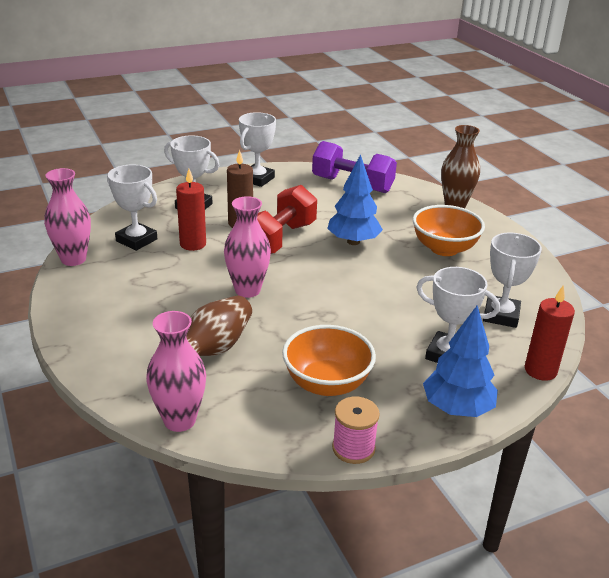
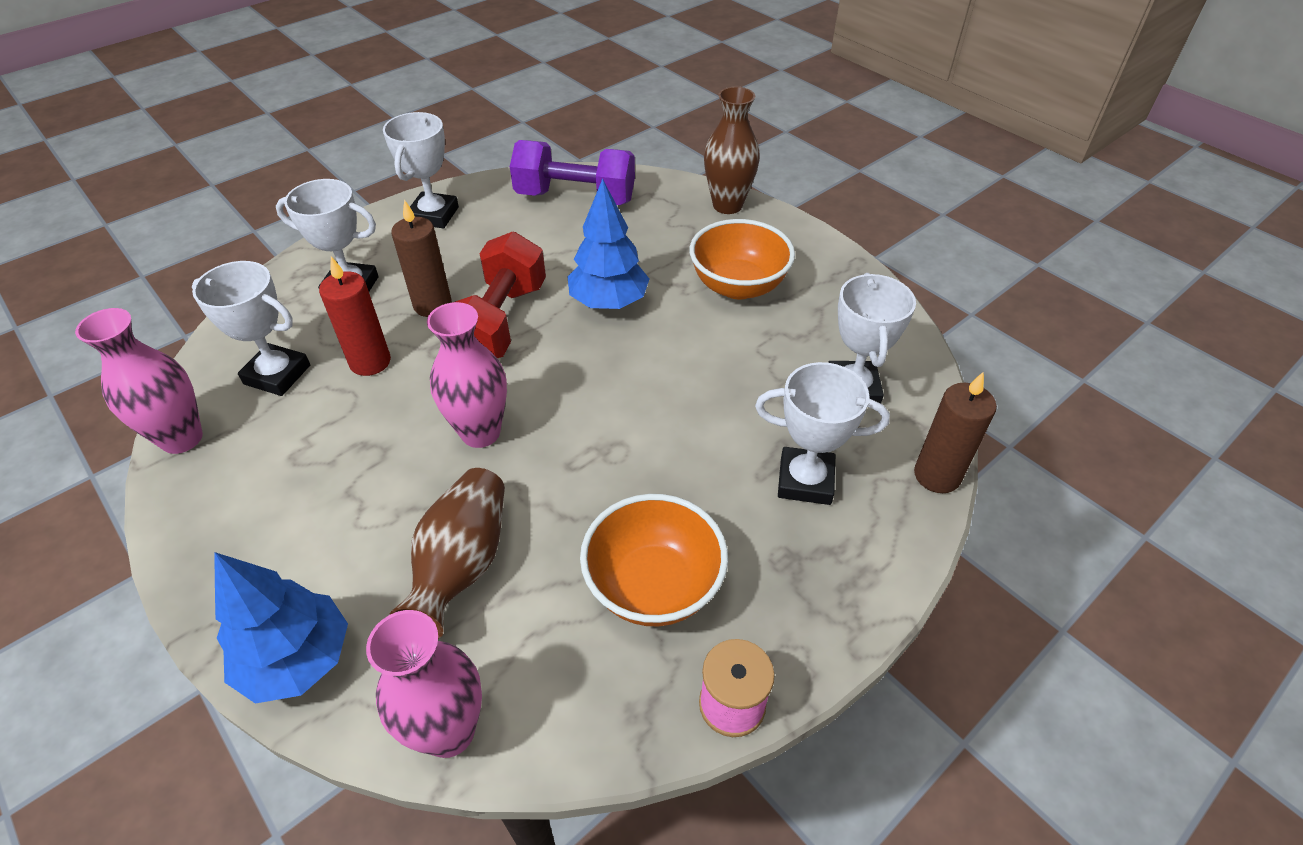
camera: 15 degrees left, 15 degrees up
(457, 409) = (851, 580): blue tree -> blue tree (297, 660)
(540, 370) = (937, 475): red candle -> brown candle

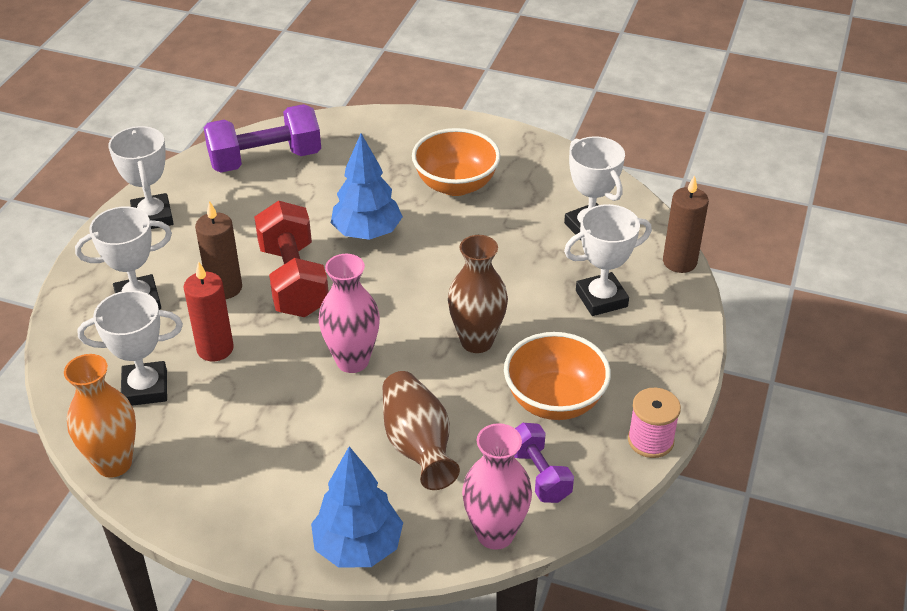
camera: 30 degrees left, 5 degrees down
(182, 438) = (114, 463): pink vase -> orange vase
(561, 677) = (539, 475): none -> purple dumbbell
(727, 205) = (397, 124): brown vase -> brown vase (477, 341)

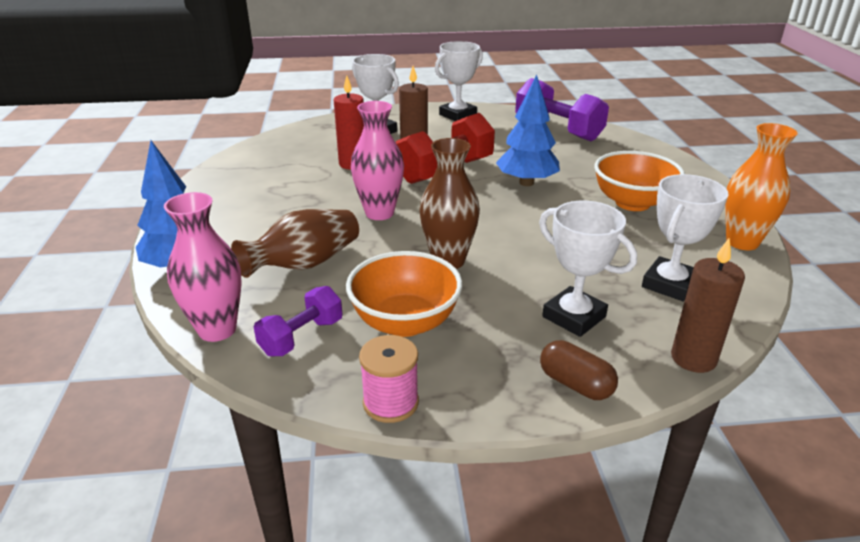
camera: 65 degrees right, 10 degrees down
(114, 463) = (229, 162): orange vase -> orange vase (742, 242)
(145, 388) = (300, 154): white trophy -> none
(677, 333) = (575, 384): none -> brown capsule

